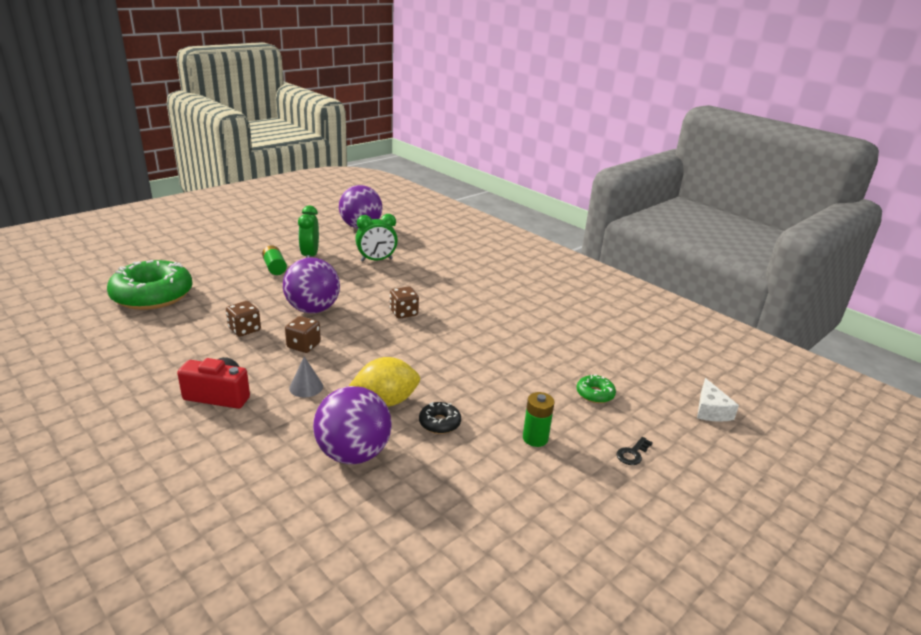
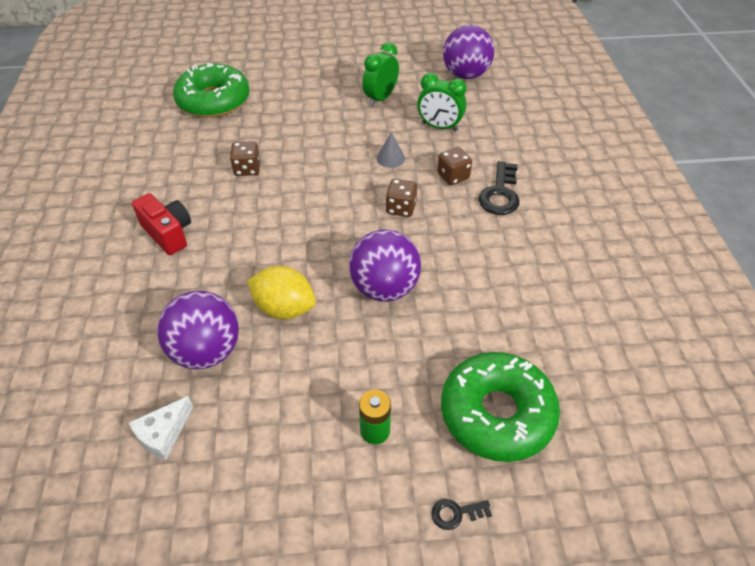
camera: 40 degrees right, 20 degrees up
(274, 268) = (335, 103): green battery -> none
(303, 345) = (276, 209): brown dice -> brown dice (453, 176)
(306, 387) = (237, 257): grey cone -> grey cone (390, 158)
(313, 309) = (322, 168): purple ball -> purple ball (384, 288)
(439, 423) = (306, 359): black donut -> none
(463, 284) = (500, 194): none -> black key
(595, 394) = (496, 413): green donut -> green donut, size x2.35
(711, 410) = (619, 518): white cheese -> white cheese (163, 434)

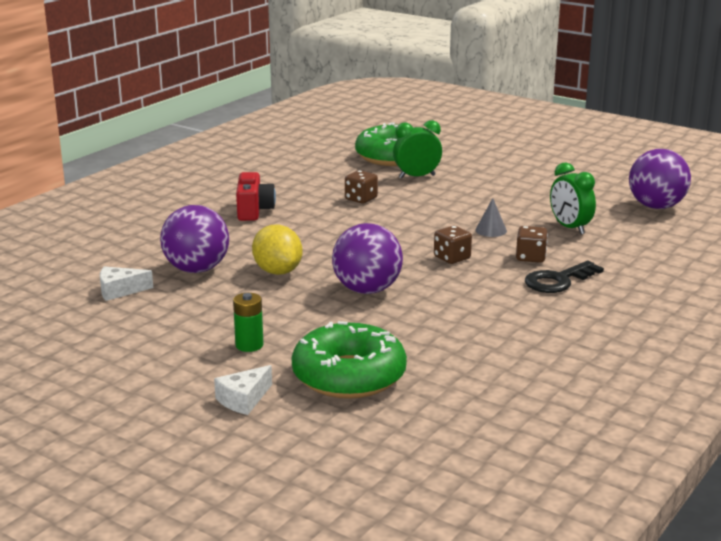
camera: 40 degrees right, 25 degrees down
(380, 98) = (542, 196): green clock -> green clock (417, 176)
(456, 513) = (243, 399): black key -> white cheese

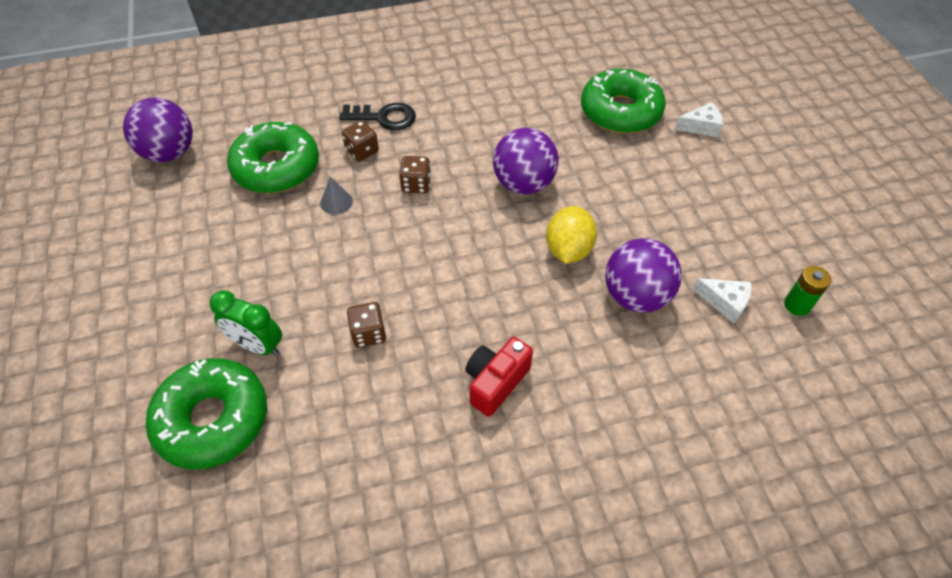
camera: 140 degrees left, 30 degrees up
(249, 345) = (662, 172): green battery -> green battery (797, 305)
(570, 228) = (276, 167): green clock -> green donut

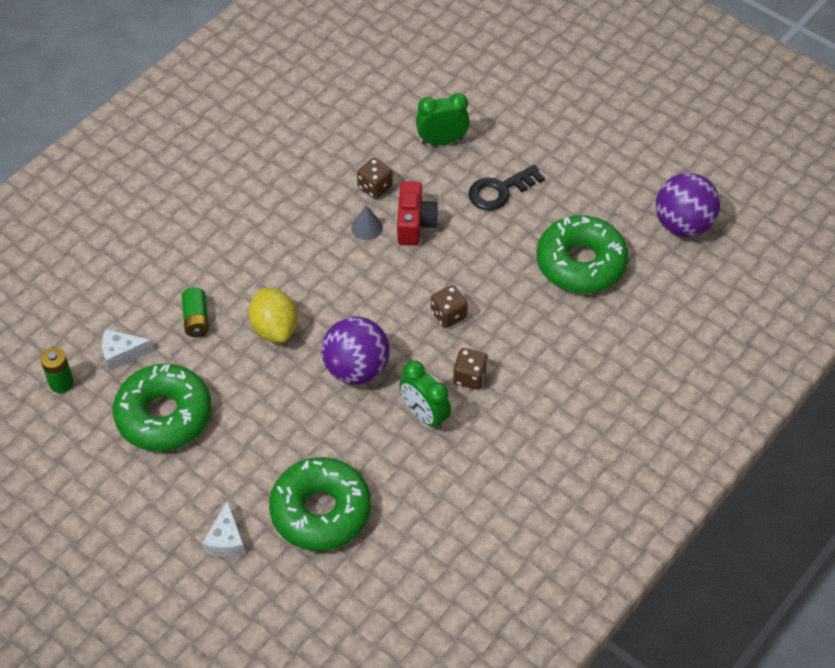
camera: 145 degrees right, 0 degrees up
(213, 419) = (423, 93): green donut -> green donut (164, 415)
(336, 202) = (498, 263): grey cone -> grey cone (366, 227)
(362, 151) = (527, 320): brown dice -> brown dice (470, 377)
(384, 117) = (544, 365): black key -> black key (500, 191)
(495, 382) = (261, 205): red camera -> red camera (414, 224)
(499, 130) = (424, 415): none -> green clock
(635, 296) = (196, 319): purple ball -> green battery
(701, 126) = (226, 540): white cheese -> white cheese turned 45 degrees counterclockwise

